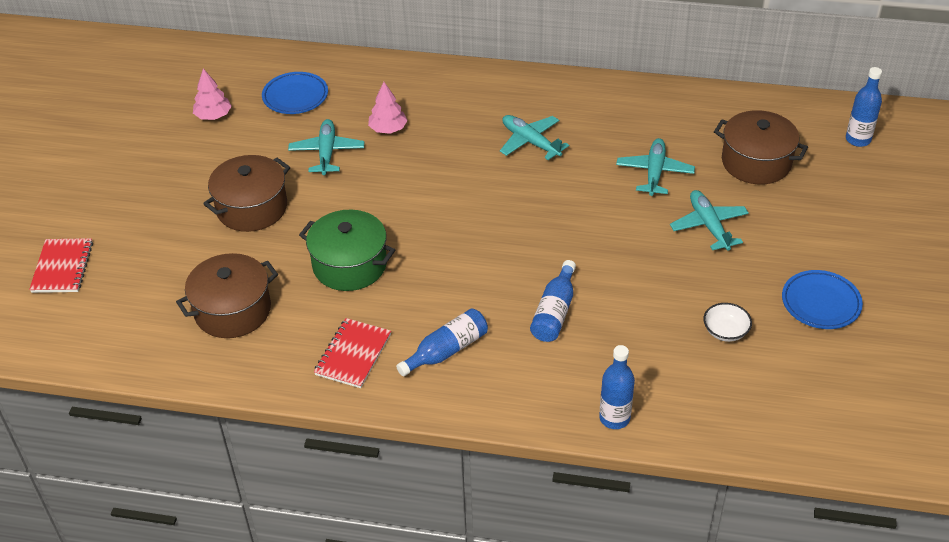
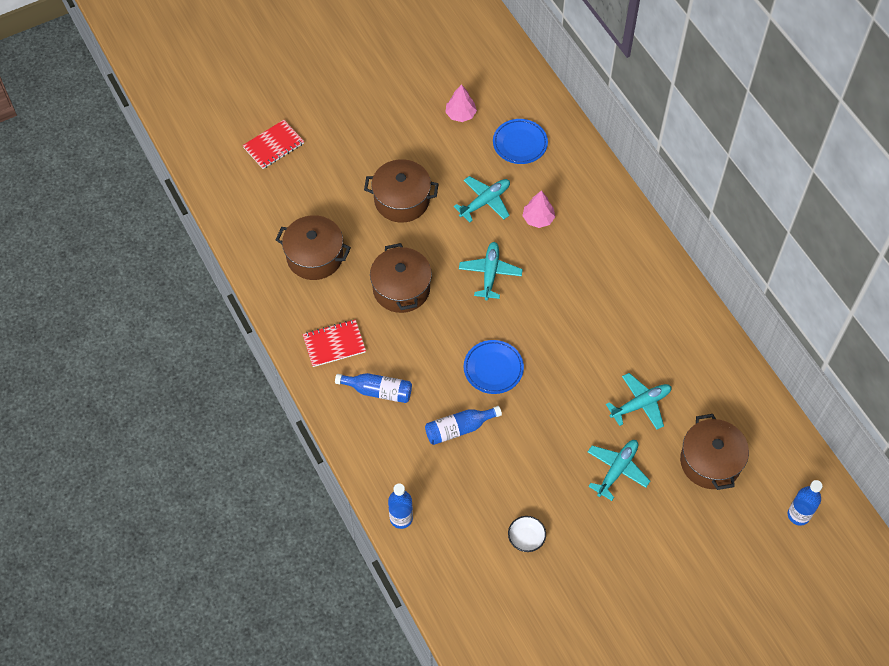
camera: 50 degrees right, 15 degrees up
(350, 265) = (401, 289): green pot -> brown pot
(530, 142) = (602, 309): turquoise plane -> turquoise plane (490, 273)
(820, 303) = (602, 582): blue plate -> blue plate (493, 369)

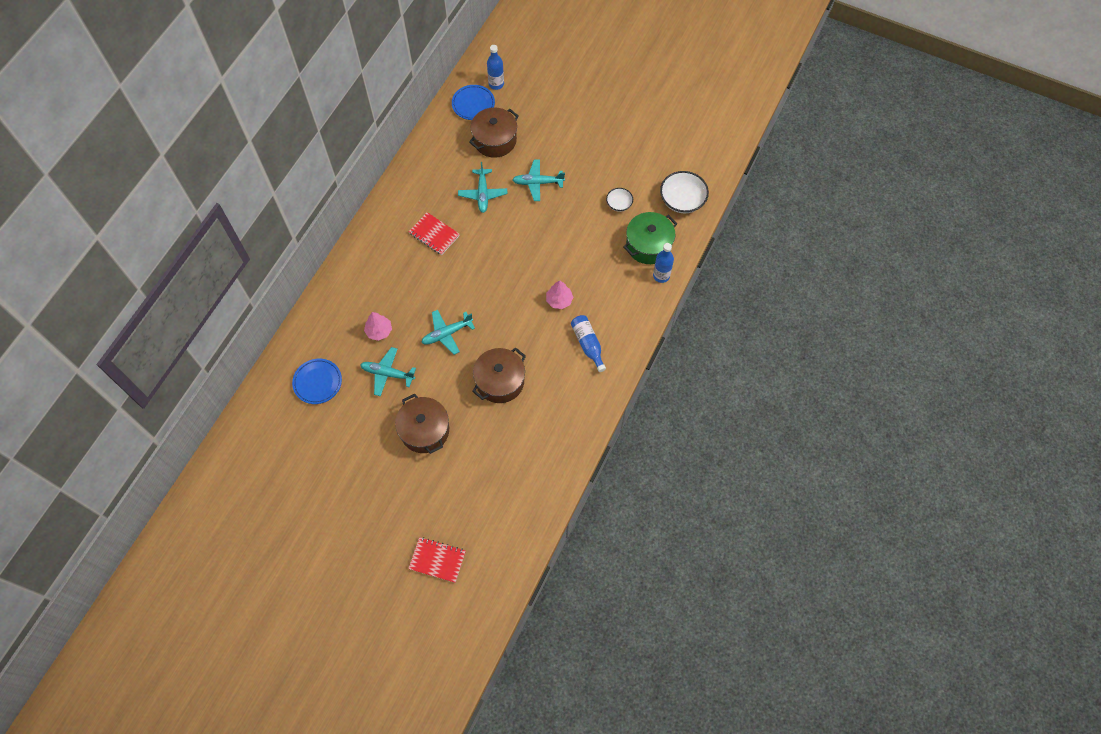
camera: 125 degrees left, 5 degrees up
(314, 256) = (515, 457): brown pot -> none
(334, 344) = (574, 395): red notebook -> red notebook (434, 234)
(449, 532) = (648, 245): none -> green pot
(459, 429) = (577, 281): blue bottle -> none
(460, 114) = (315, 441): pink tree -> pink tree (559, 300)
(481, 613) = (682, 200): none -> white bowl
(493, 369) = (519, 288): blue plate -> blue plate (473, 104)
(641, 404) = (482, 194): turquoise plane -> turquoise plane turned 120 degrees counterclockwise

